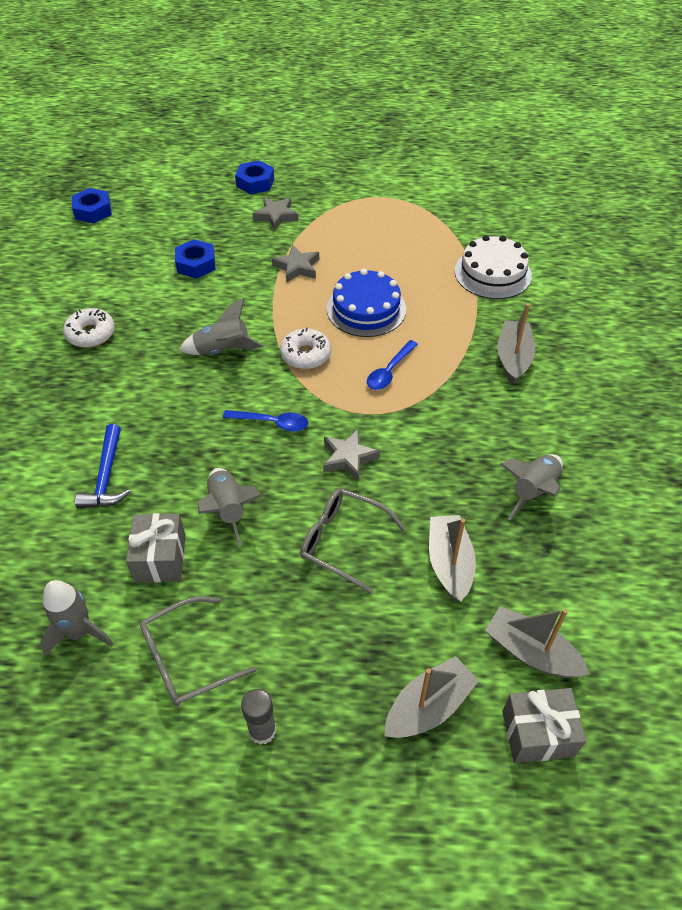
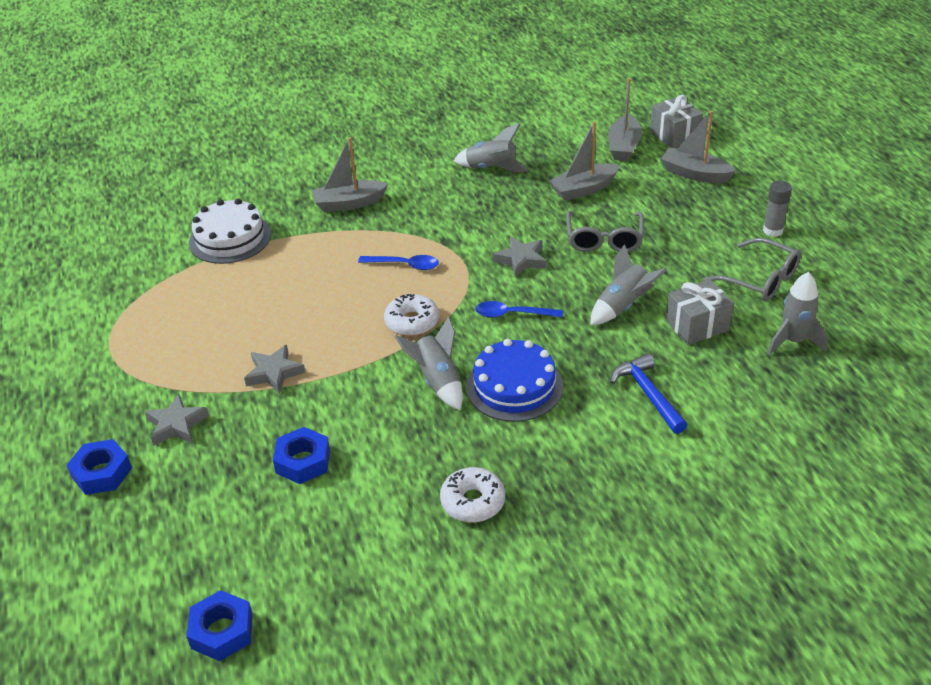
camera: 110 degrees left, 10 degrees down
(106, 477) = (648, 394): blue hammer -> blue hammer turned 90 degrees counterclockwise
(272, 423) = (512, 314): blue spoon -> blue spoon turned 75 degrees counterclockwise
(366, 309) = (323, 303): blue cake -> blue cake (514, 386)

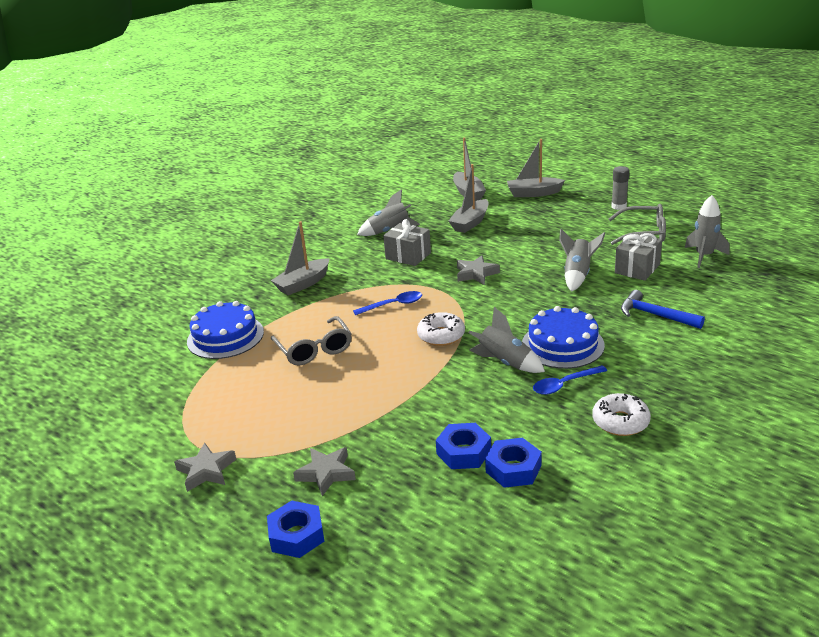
camera: 30 degrees left, 10 degrees down
(222, 631) = (538, 593): blue nut -> blue nut (513, 469)
(230, 238) = (225, 337): white cake -> blue cake
(274, 373) = (370, 406): grey star -> grey star (206, 471)
(512, 314) = (509, 305): blue spoon -> blue spoon (564, 384)
(604, 239) = (519, 244): grey glasses -> grey glasses (314, 349)
(674, 135) = (494, 178): grey gift -> grey gift (408, 256)

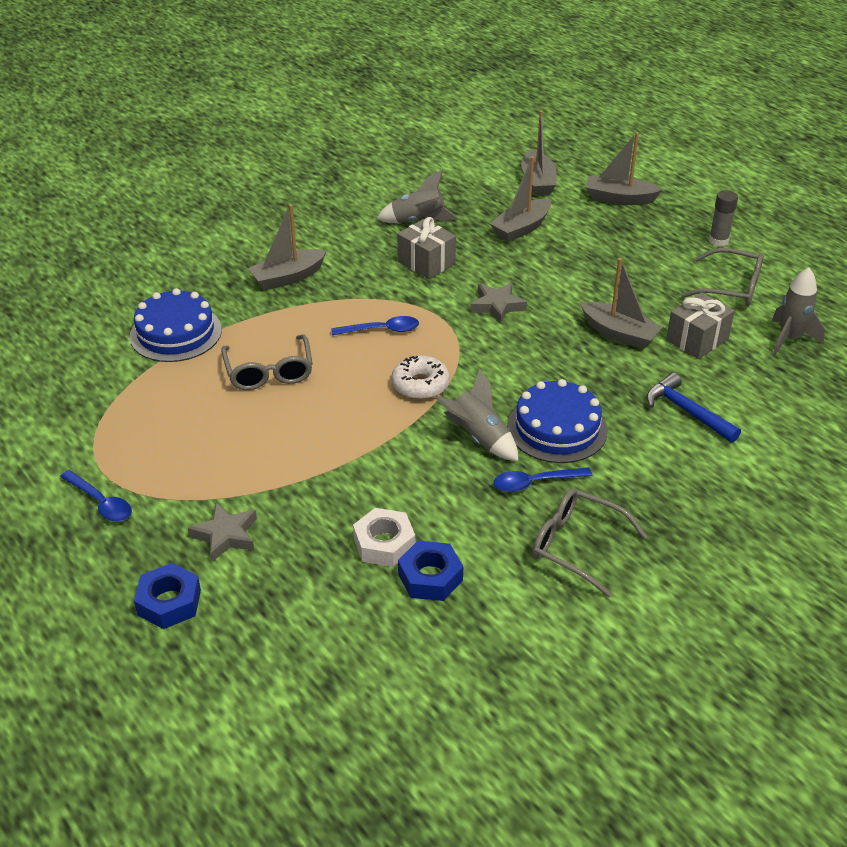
camera: 10 degrees right, 10 degrees up
(206, 471) = (101, 503): grey star -> blue spoon
(463, 452) = (384, 544): blue nut -> white nut
(577, 275) = (619, 334): grey rocket -> grey boat
(620, 422) = (577, 546): white donut -> grey glasses

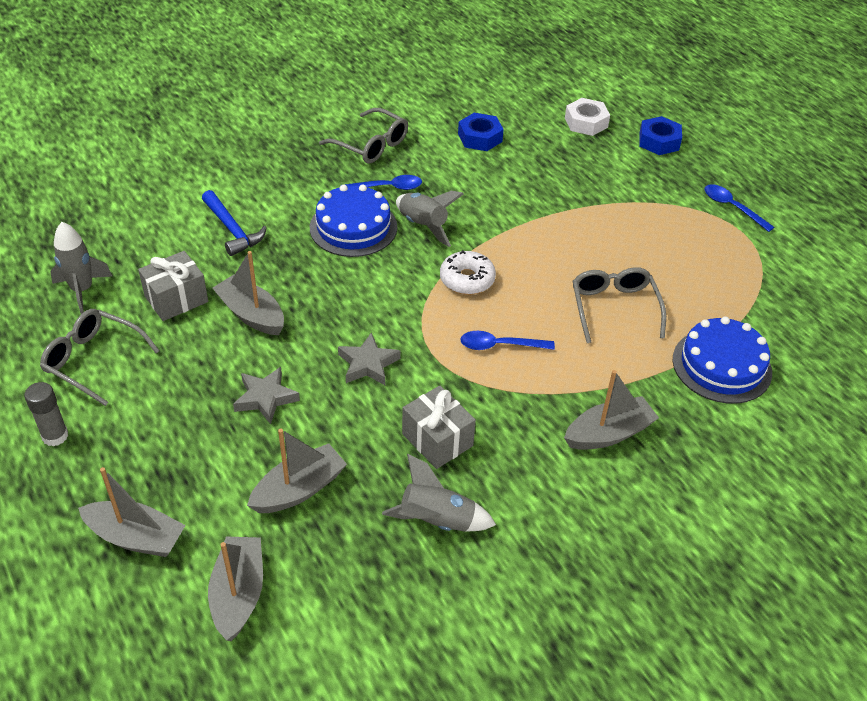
camera: 175 degrees left, 5 degrees up
(226, 535) = (628, 176): grey star -> grey star (265, 398)
(384, 544) = (510, 160): white nut -> white nut (586, 122)

